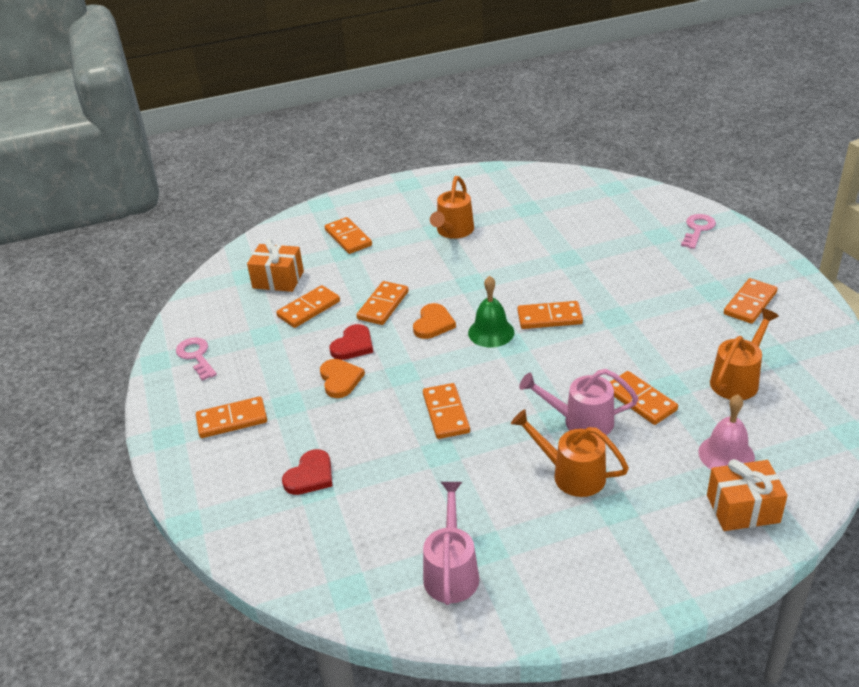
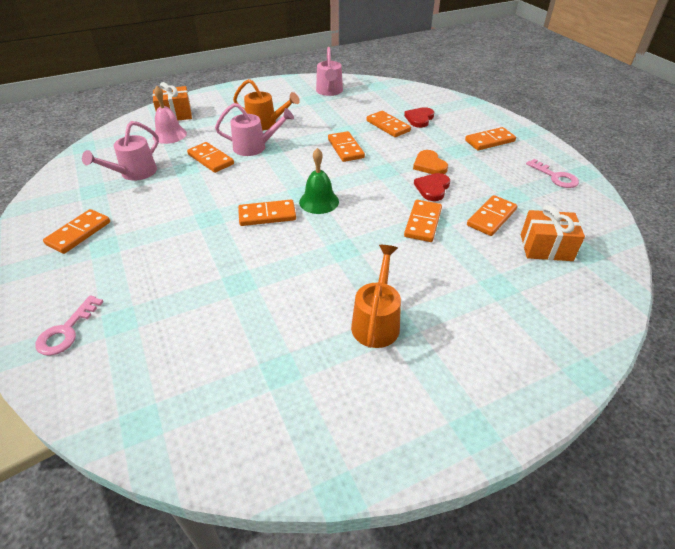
camera: 170 degrees right, 5 degrees up
(348, 238) = (506, 308): orange domino -> orange domino (388, 126)
(433, 324) = (370, 207): orange heart -> none
(738, 379) = (134, 173): orange watering can -> pink watering can

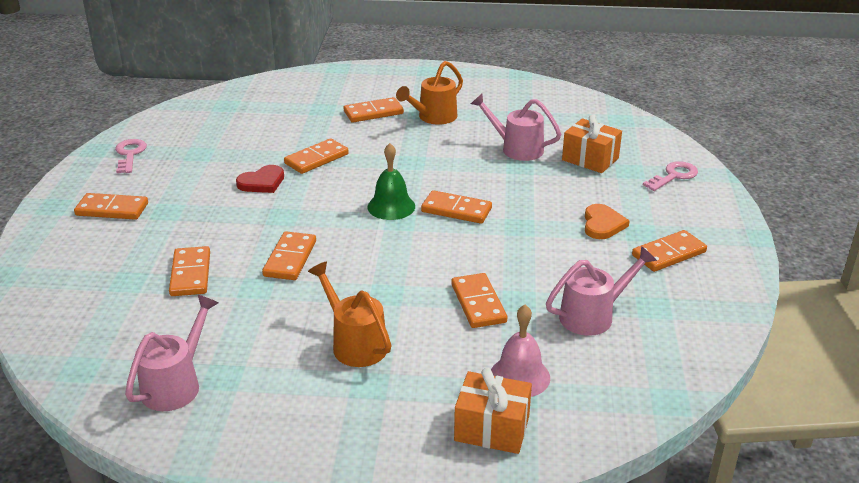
camera: 150 degrees left, 10 degrees down
(255, 147) = (404, 303): pink watering can -> pink watering can (516, 148)
(419, 119) = (133, 270): red heart -> none
(429, 165) = (226, 205): orange heart -> orange heart (602, 224)
(491, 217) = (252, 144): orange domino -> orange domino (373, 113)
(546, 247) = (248, 116): orange gift -> orange gift (590, 159)

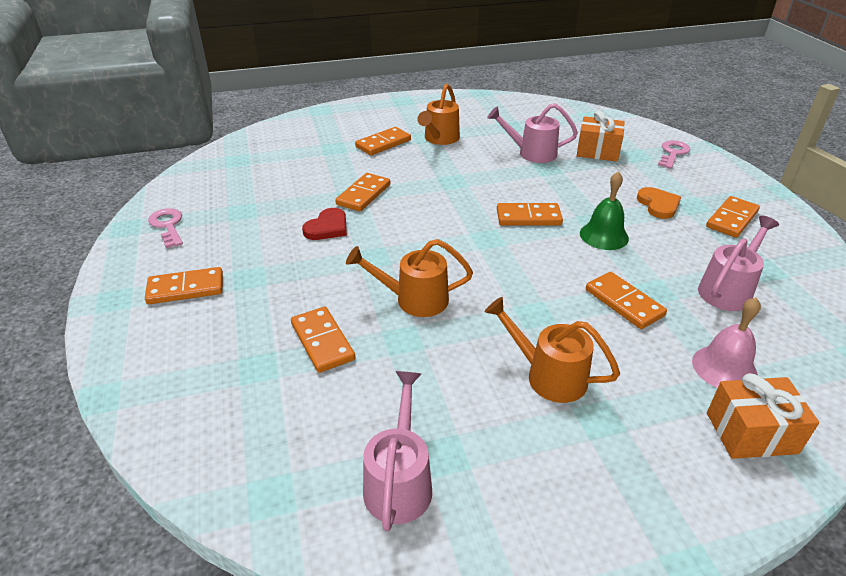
camera: 20 degrees left, 5 degrees up
(290, 258) = (413, 299): orange domino -> orange watering can
(391, 206) = (468, 226): green bell -> green bell (604, 235)

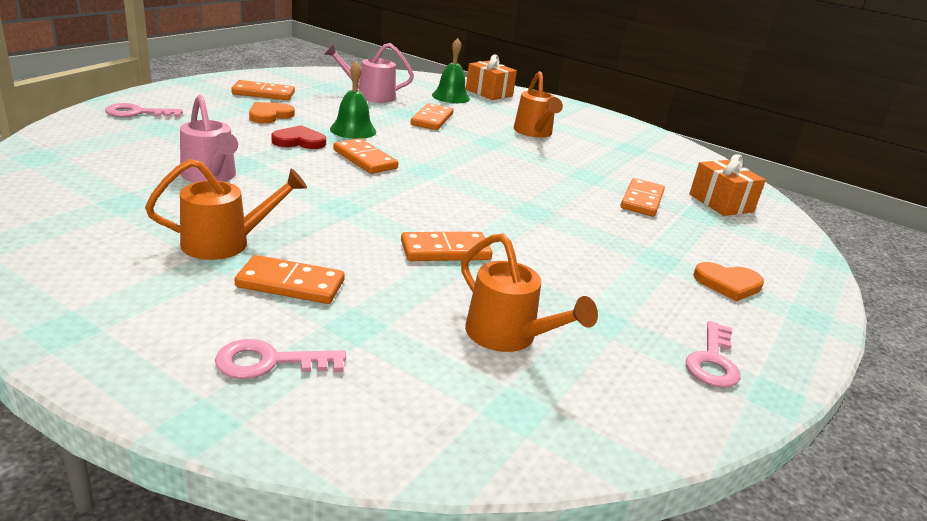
camera: 135 degrees left, 10 degrees down
(186, 289) = (728, 284): orange domino -> orange heart
(327, 227) = (533, 249): red heart -> red heart (299, 141)
(335, 126) = (269, 362): none -> pink key
(399, 480) = (662, 154): pink watering can -> none
(413, 299) = (548, 181): orange watering can -> orange watering can (508, 337)
(597, 151) = (168, 144): orange gift -> orange gift (721, 203)
(724, 368) = (450, 97): pink bell -> green bell

